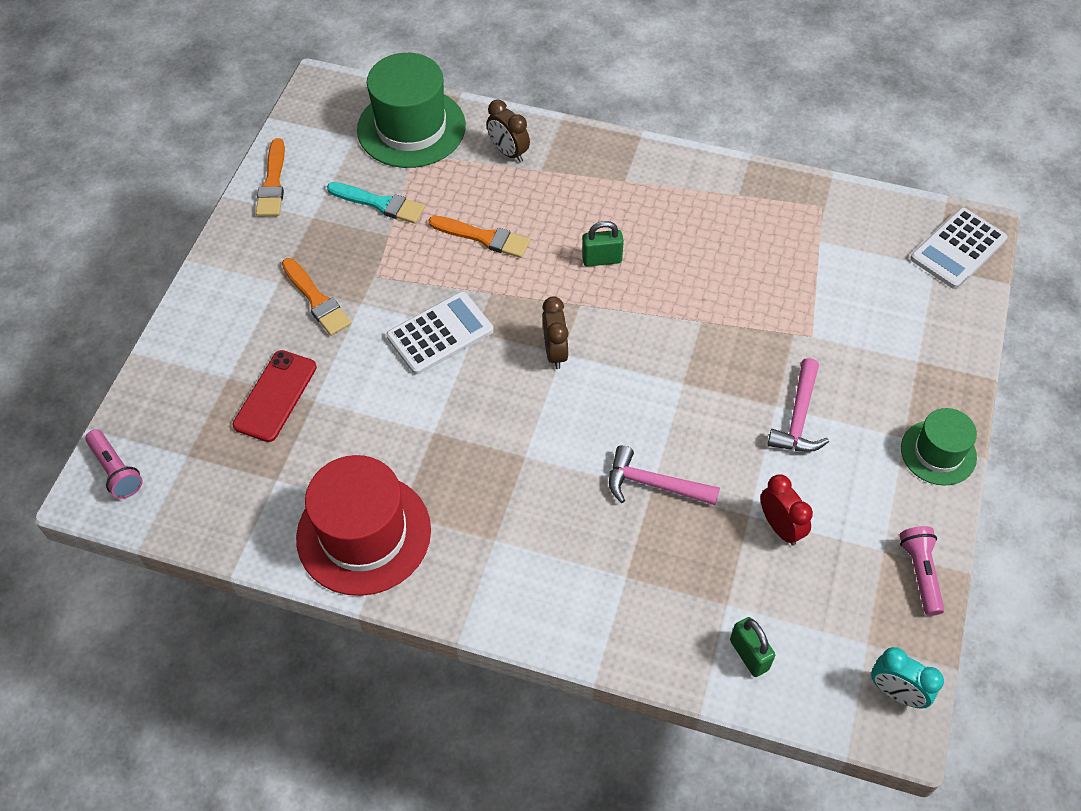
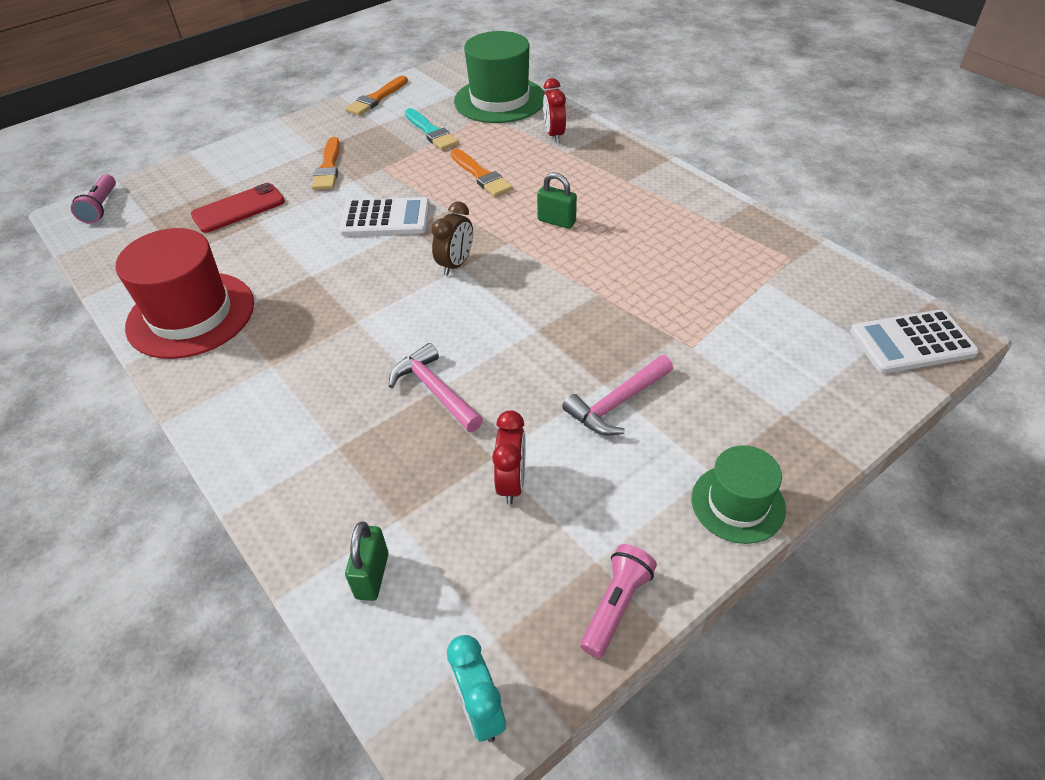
camera: 35 degrees right, 10 degrees down
(508, 152) = (554, 135): brown clock -> red clock

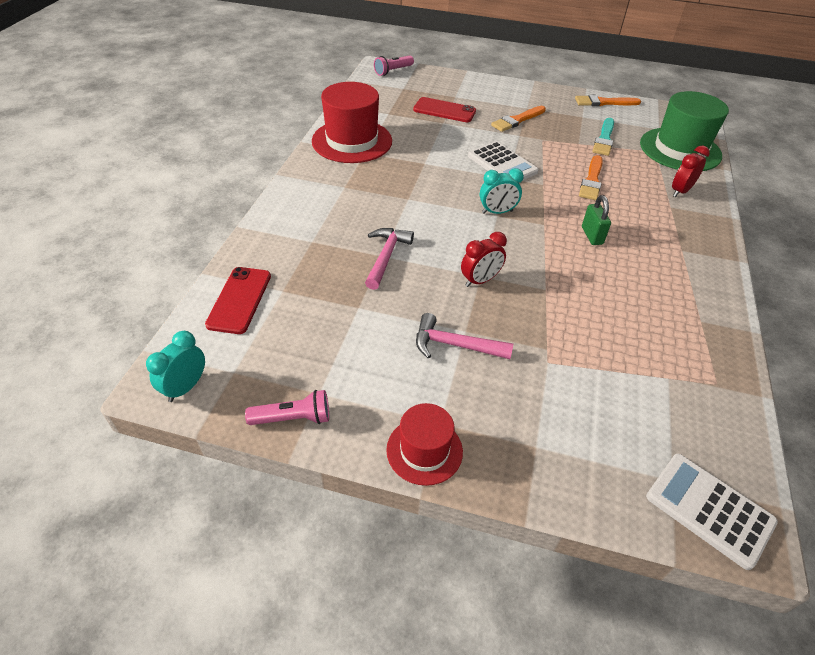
camera: 50 degrees right, 0 degrees up
(372, 576) = (239, 300): green padlock -> red phone
(456, 264) = (497, 212): brown clock -> turquoise clock
(512, 483) = (346, 325): red clock -> red clock (480, 280)
(737, 503) = (424, 450): green hat -> red hat

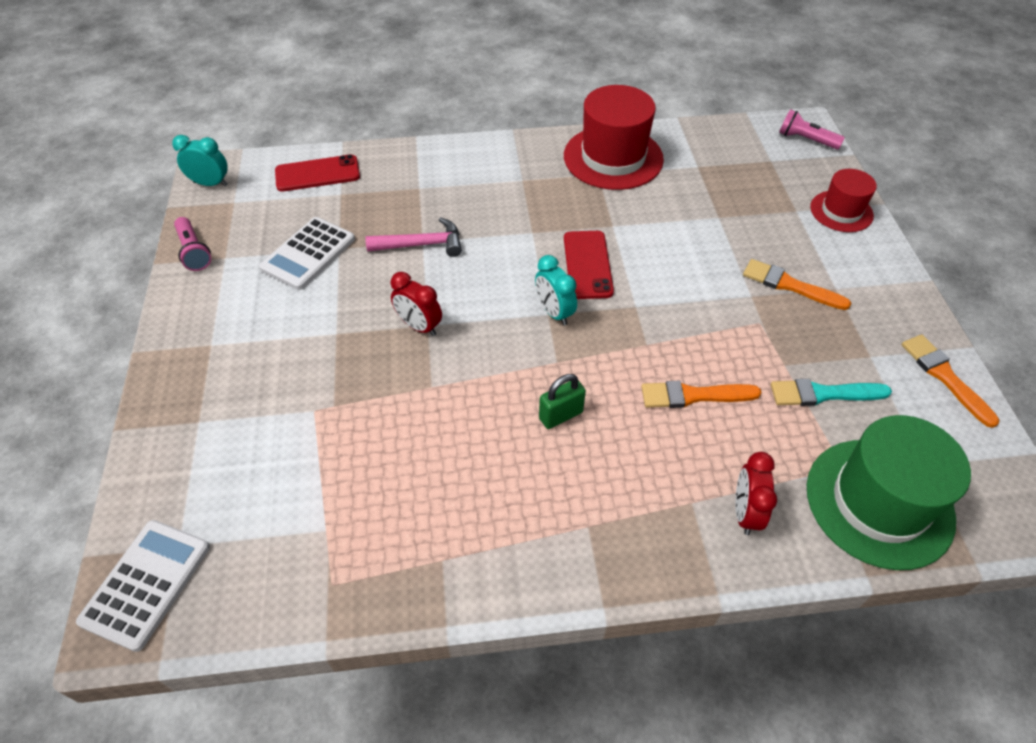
camera: 70 degrees right, 5 degrees up
(424, 450) = (177, 342): red hat -> red hat (841, 211)
(444, 110) = (749, 210): red phone -> red phone (587, 265)
(454, 345) = (312, 330): pink hammer -> none
(502, 164) = (663, 294): white calculator -> white calculator (308, 254)
(680, 191) = (745, 512): red clock -> red clock turned 105 degrees counterclockwise

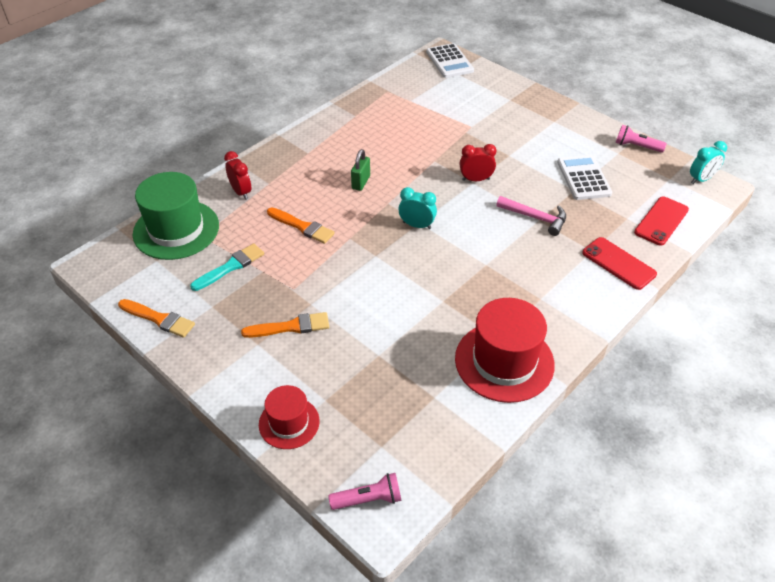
camera: 140 degrees right, 5 degrees down
(422, 244) = (535, 218): pink hammer -> pink hammer turned 105 degrees counterclockwise
(587, 265) = (429, 263): red phone -> red phone (618, 263)
(694, 395) = (302, 226): orange brush -> orange brush turned 75 degrees clockwise

